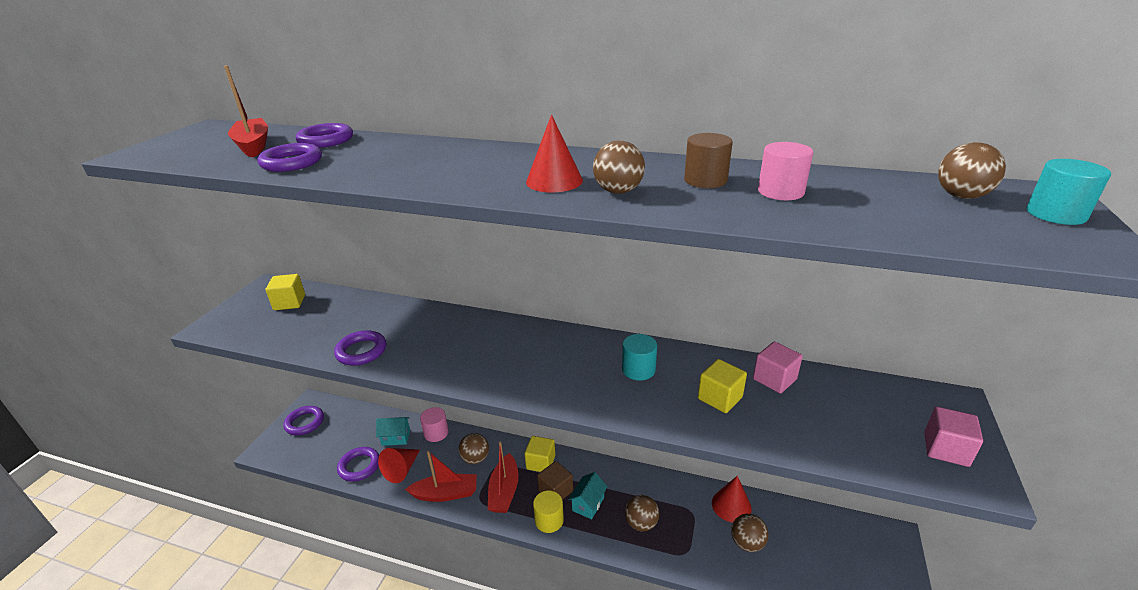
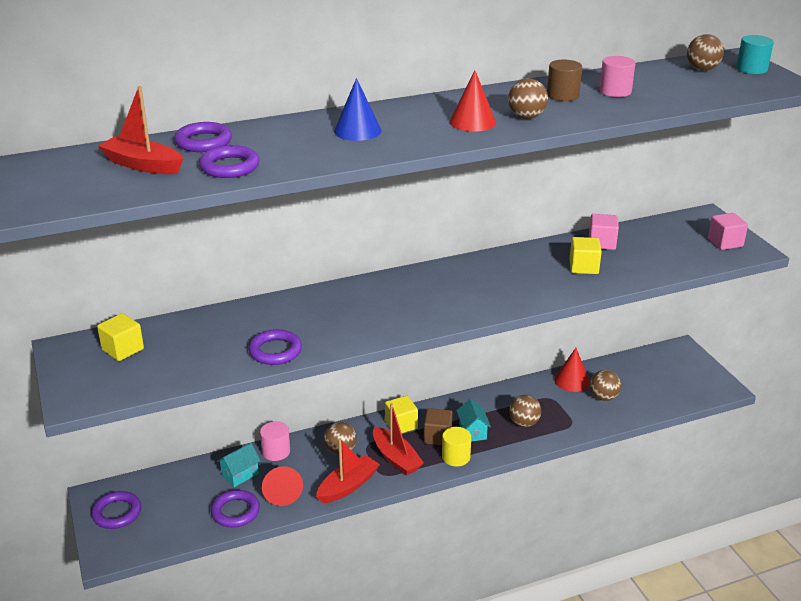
camera: 40 degrees left, 0 degrees up
(442, 161) = (357, 131): none -> blue cone
(638, 369) = (512, 272): turquoise cylinder -> none

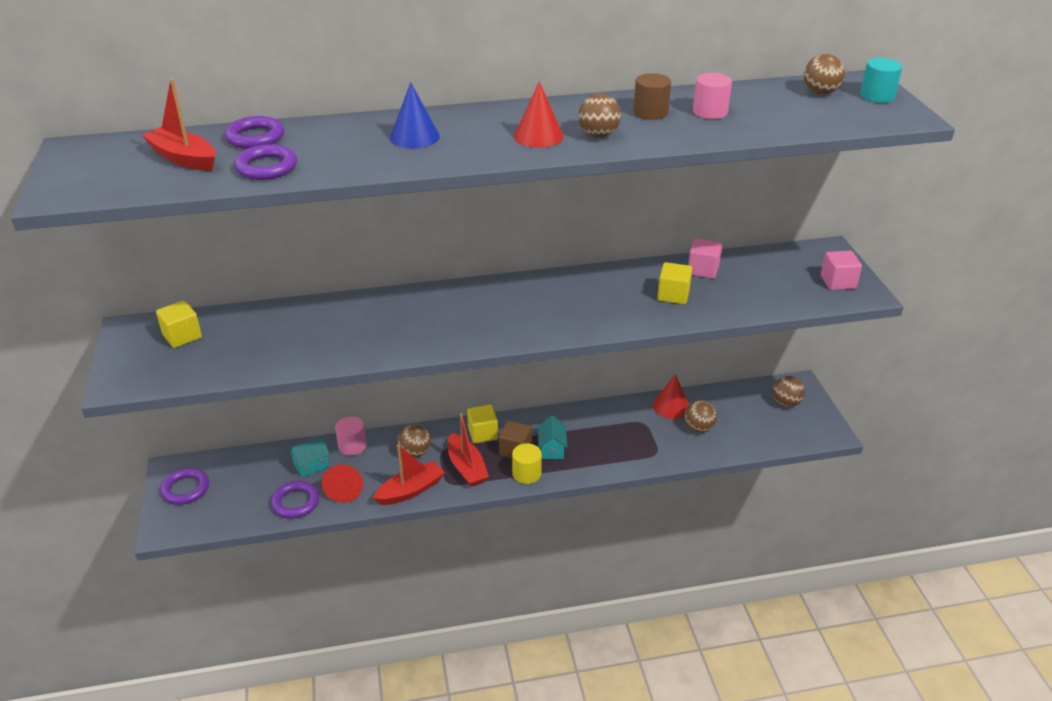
camera: 10 degrees right, 5 degrees up
(275, 351) = (326, 354): purple ring -> none
(524, 423) = (607, 446): brown ball -> brown ball (786, 403)

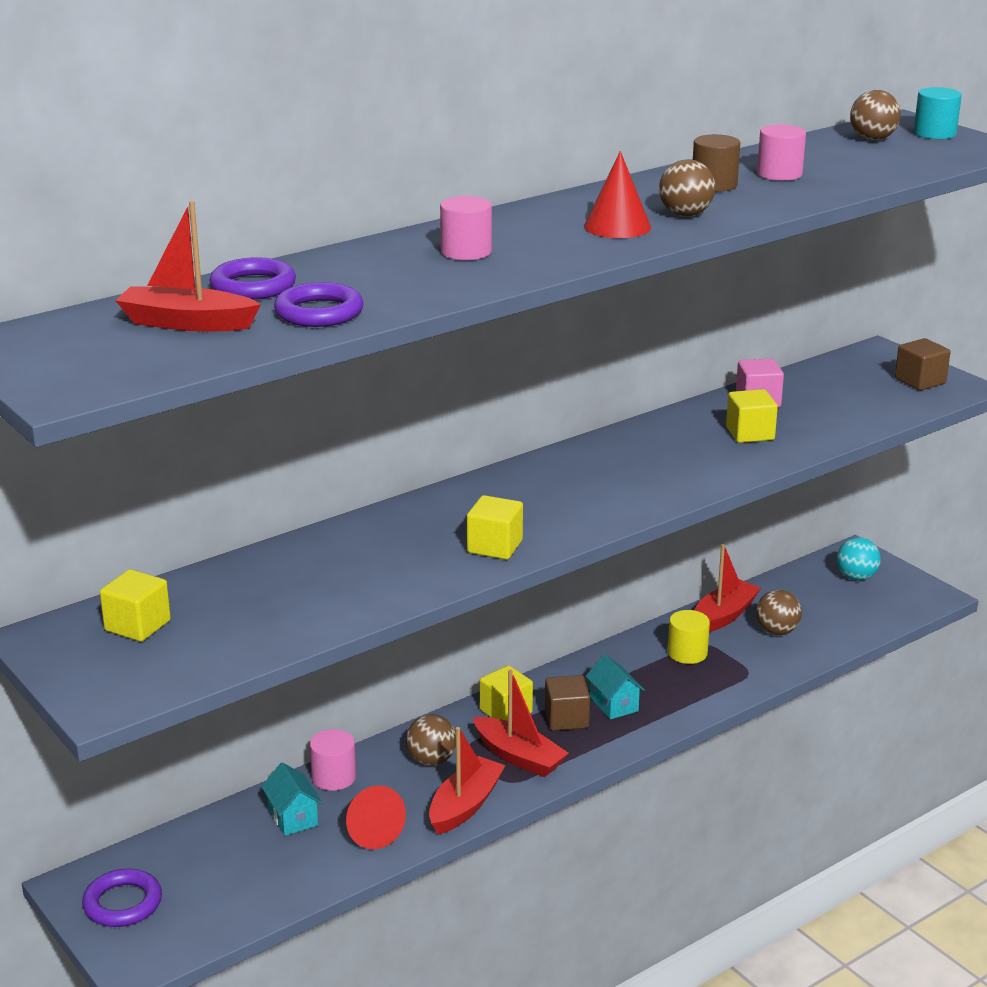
camera: 25 degrees left, 10 degrees down
(295, 502) = (311, 869): purple ring -> none
(311, 465) = (293, 817): turquoise house -> turquoise house turned 60 degrees counterclockwise
(414, 137) = (466, 252): blue cone -> pink cylinder
(428, 338) = (495, 546): none -> yellow cube
(526, 473) = (605, 741): yellow cylinder -> yellow cylinder (687, 653)
(671, 406) = (723, 616): red cone -> red boat
(786, 403) = (856, 577): brown ball -> turquoise ball
(838, 282) = (920, 381): pink cube -> brown cube

